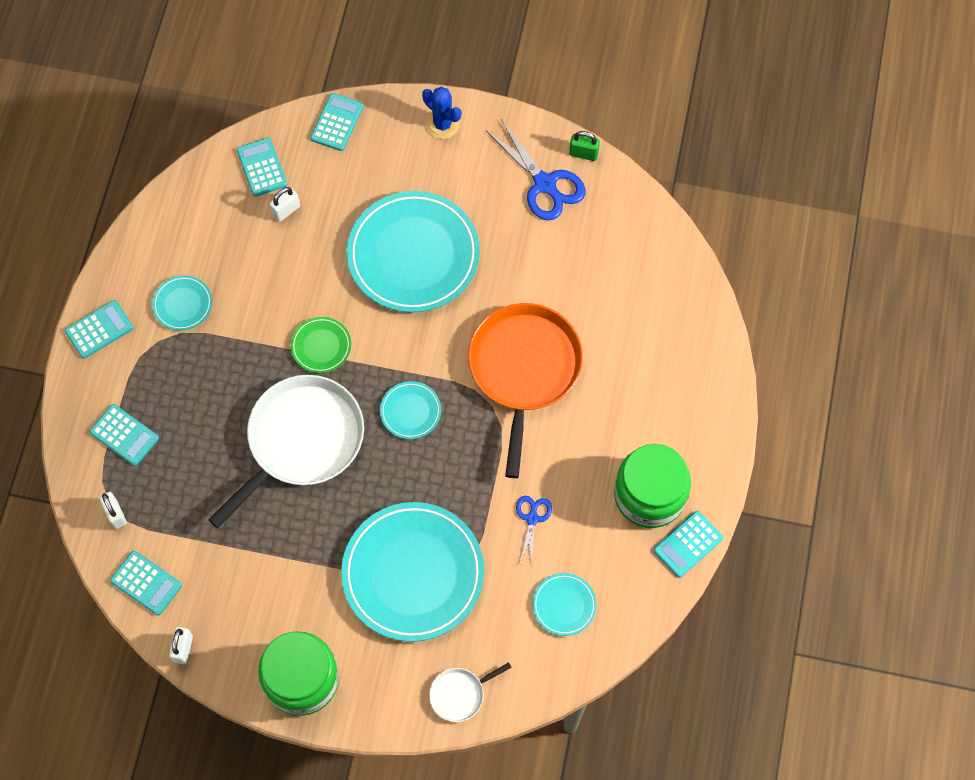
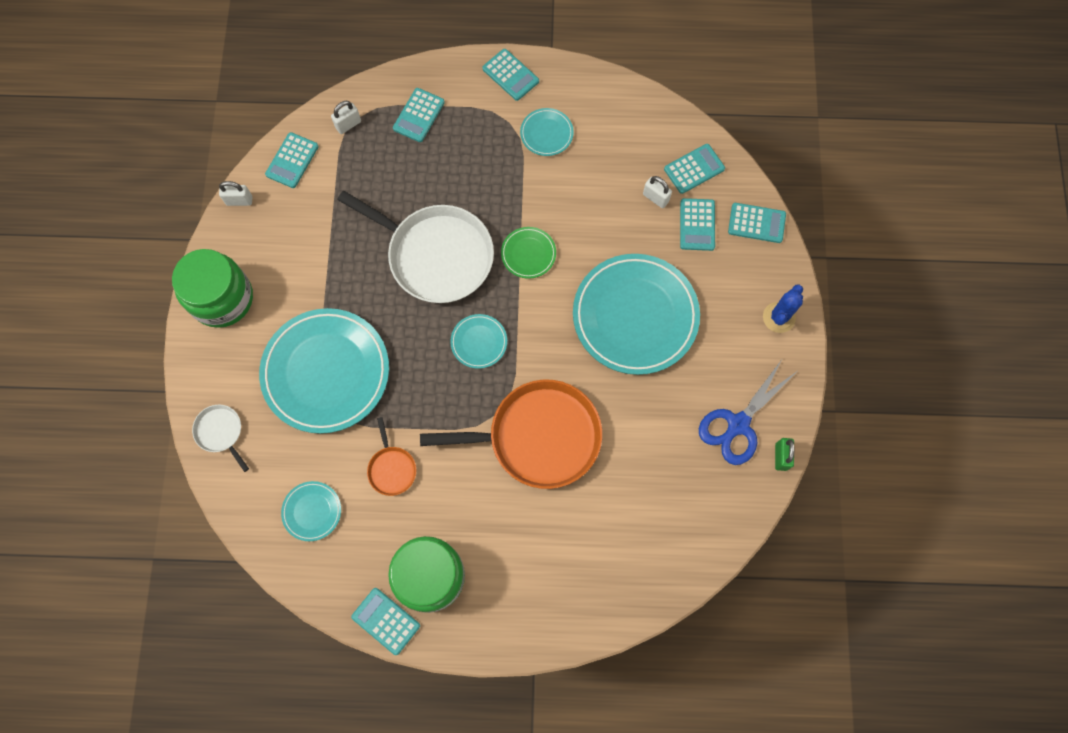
camera: 80 degrees right, 5 degrees up
(326, 177) = (697, 225): none -> turquoise calculator
(532, 518) = (392, 469): blue scissors -> orange pan

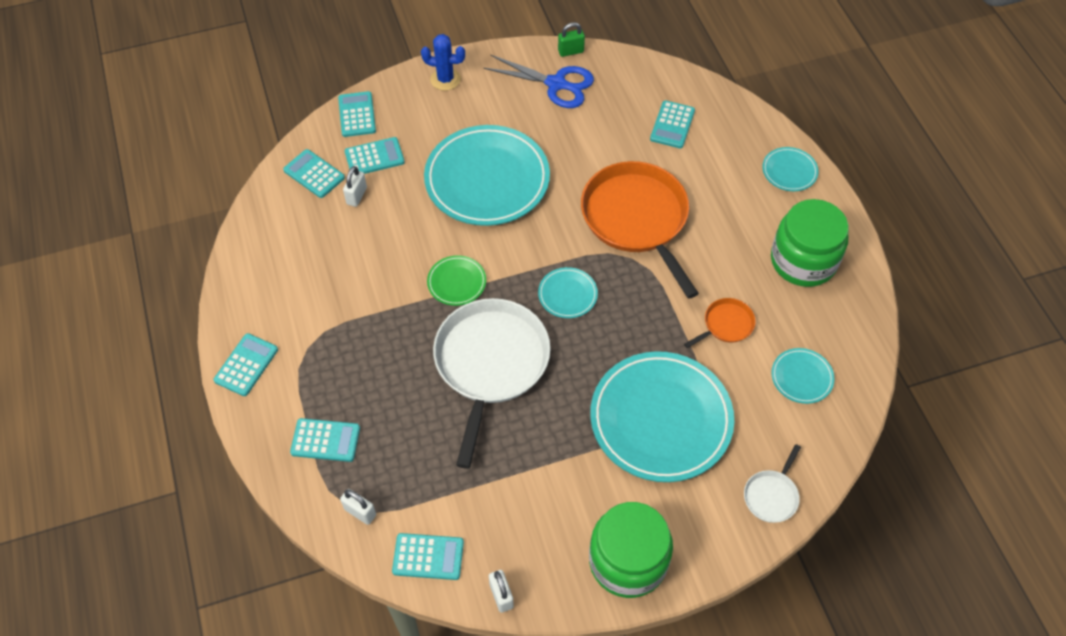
camera: 110 degrees left, 15 degrees down
(386, 621) = (860, 281): turquoise calculator -> turquoise calculator (672, 125)
(546, 133) = (311, 308): turquoise plate -> turquoise plate (789, 171)

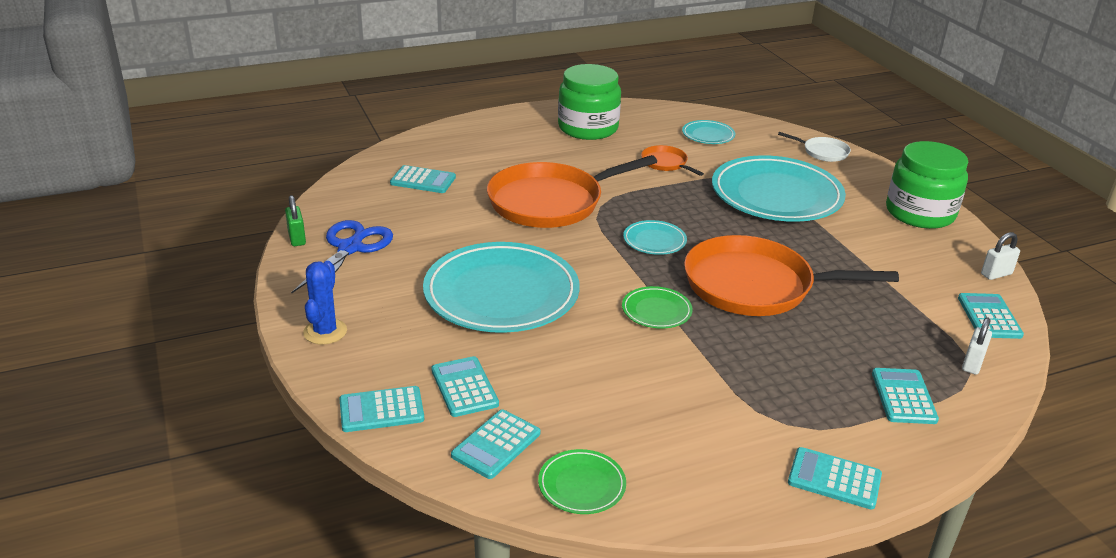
camera: 95 degrees left, 25 degrees down
(269, 217) = (581, 485): none -> green plate
(357, 196) = (534, 399): white padlock -> none
(490, 363) = (754, 285): white pan -> orange pan
(789, 171) = (486, 128): turquoise plate -> none

